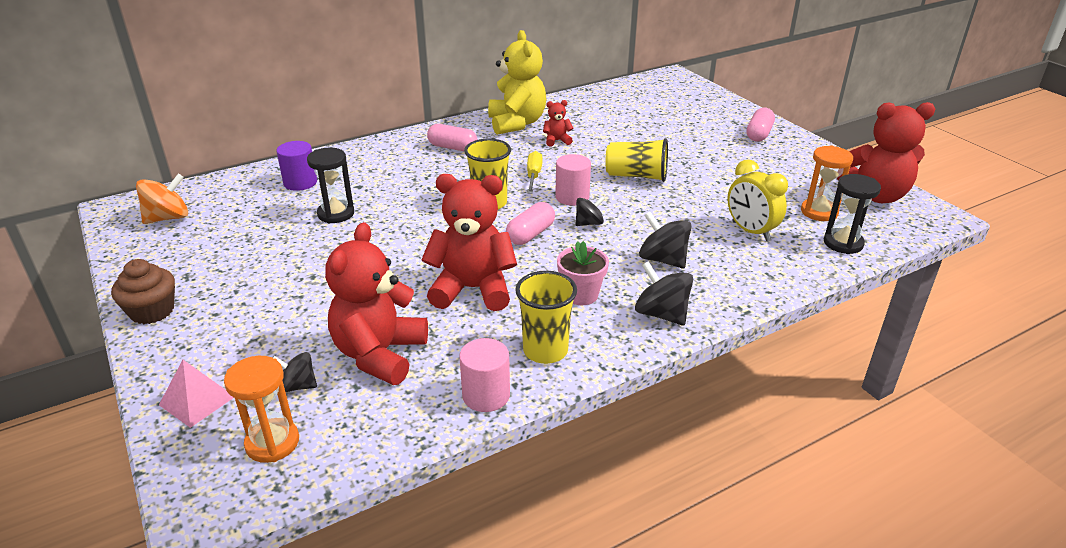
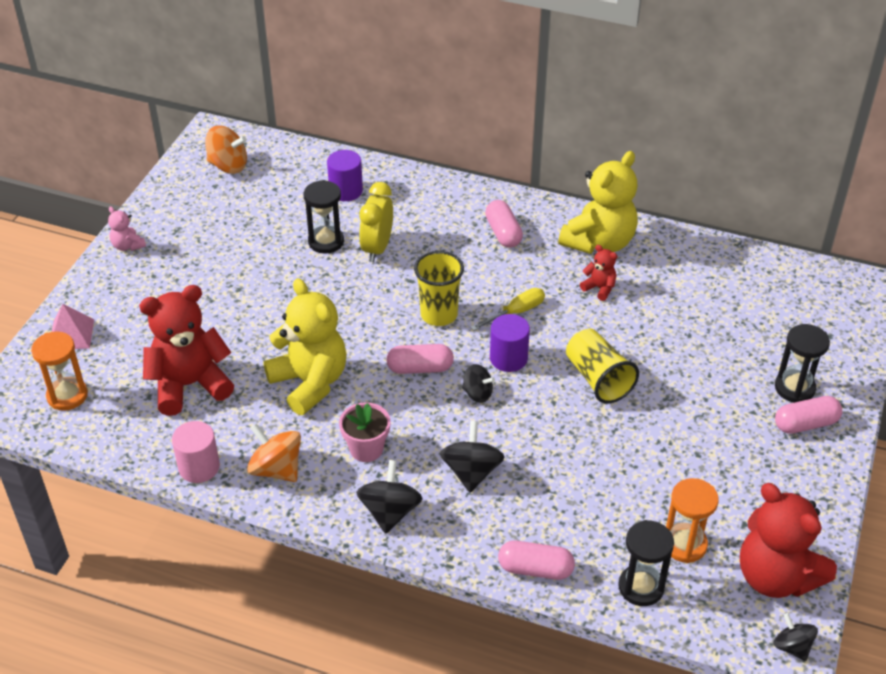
camera: 50 degrees right, 10 degrees up
(152, 311) = (128, 246): brown cupcake -> pink teddy bear
(298, 386) = (124, 369): black spinning top -> black spinning top (792, 646)
(472, 289) = (310, 383): red teddy bear -> yellow teddy bear
(545, 351) = (276, 469): yellow cup -> orange spinning top
(572, 197) = (508, 358): pink cylinder -> purple cylinder
(726, 125) = (794, 388): none -> black hourglass
(750, 231) = (587, 509): yellow clock -> yellow clock (377, 248)
(787, 276) = (535, 569): none -> pink capsule

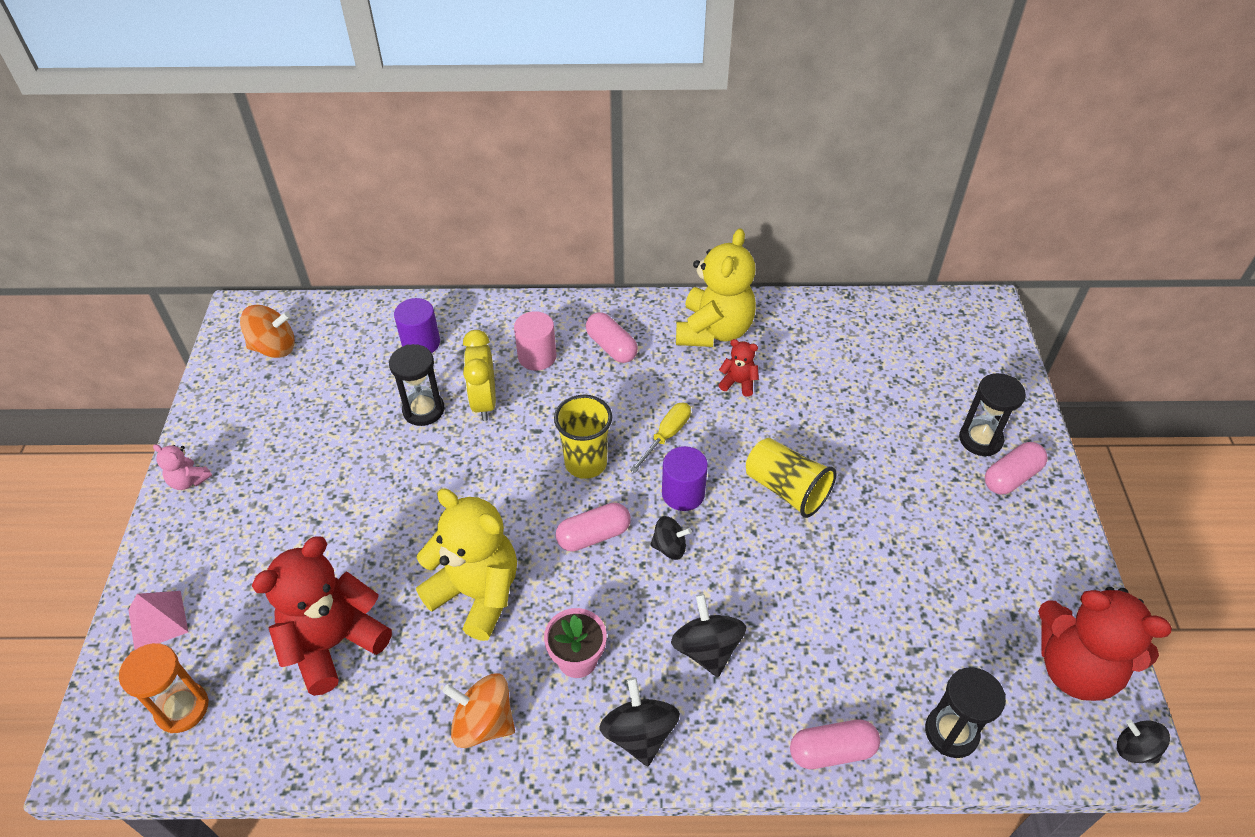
camera: 20 degrees left, 5 degrees up
(199, 467) = (388, 753): pink cylinder -> pink cylinder (537, 356)
(684, 544) = (968, 662): orange hourglass -> none

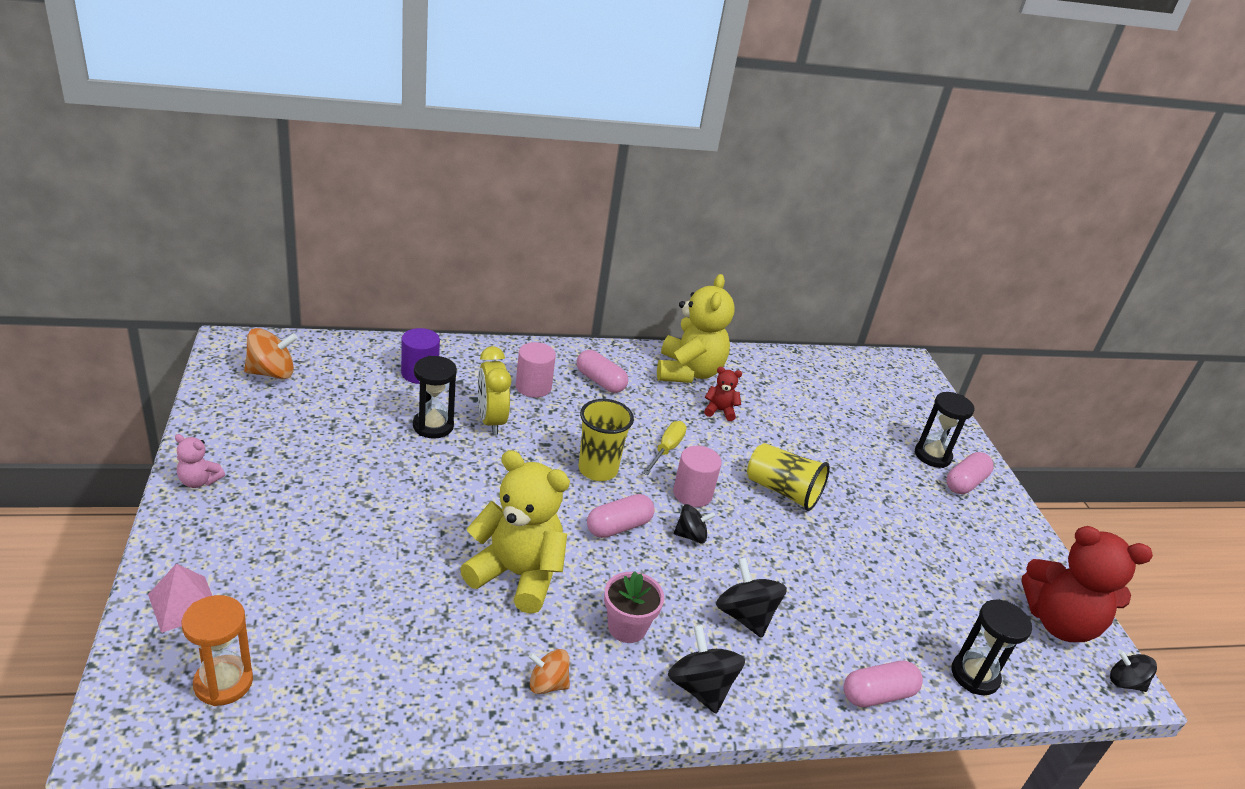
camera: 15 degrees left, 15 degrees down
(334, 643) = (379, 619): red teddy bear -> none
(483, 723) = (547, 684): orange spinning top -> orange spinning top, size x0.64
(683, 493) = (692, 494): purple cylinder -> pink cylinder

